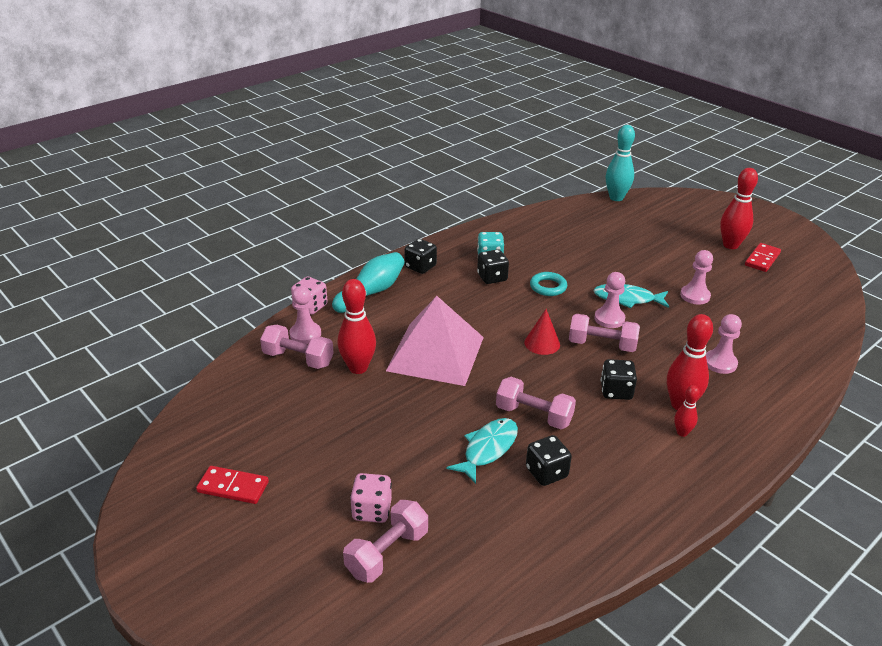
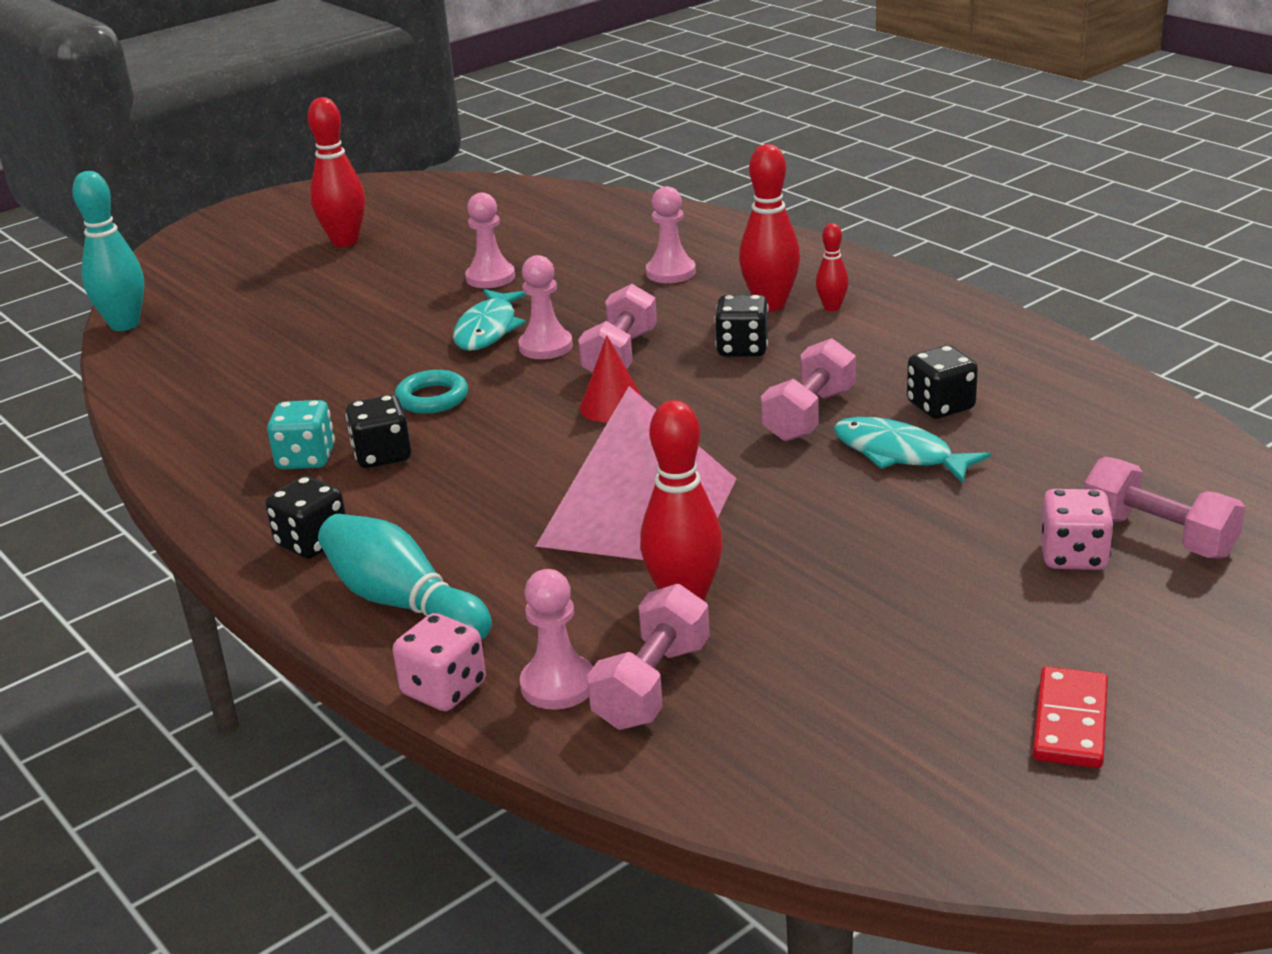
camera: 85 degrees left, 5 degrees down
(762, 259) = (397, 223): red domino -> none

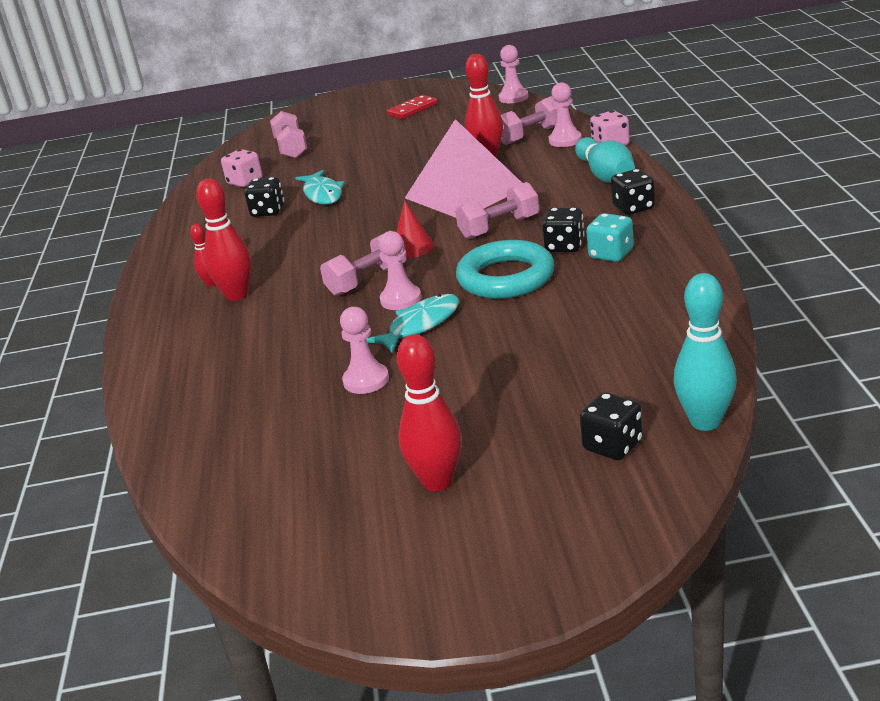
camera: 145 degrees left, 0 degrees up
(432, 398) = (506, 278): turquoise ring -> turquoise ring, size x1.84
(670, 272) = (247, 343): pink pawn -> pink pawn (513, 98)
(742, 348) = (299, 267): black dice -> black dice (612, 446)
(809, 415) = (328, 220): pink dumbbell -> pink dumbbell (499, 227)
(1073, 556) = (330, 147): pink dice -> pink dice (245, 182)

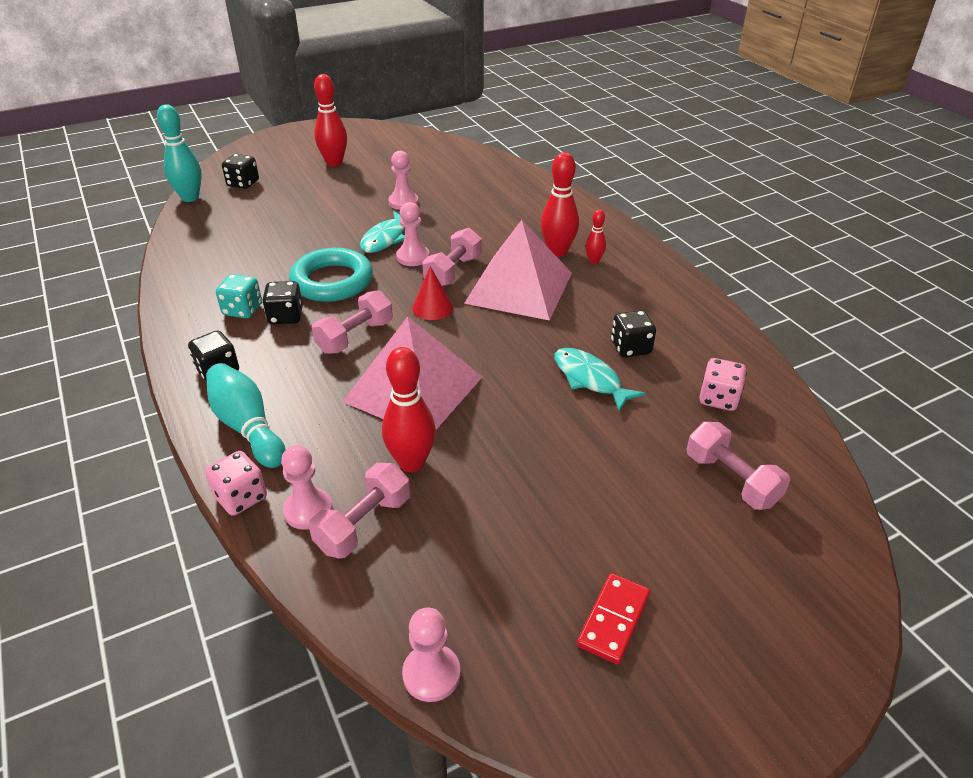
camera: 155 degrees right, 10 degrees up
(313, 261) = (519, 287): none -> pink pyramid

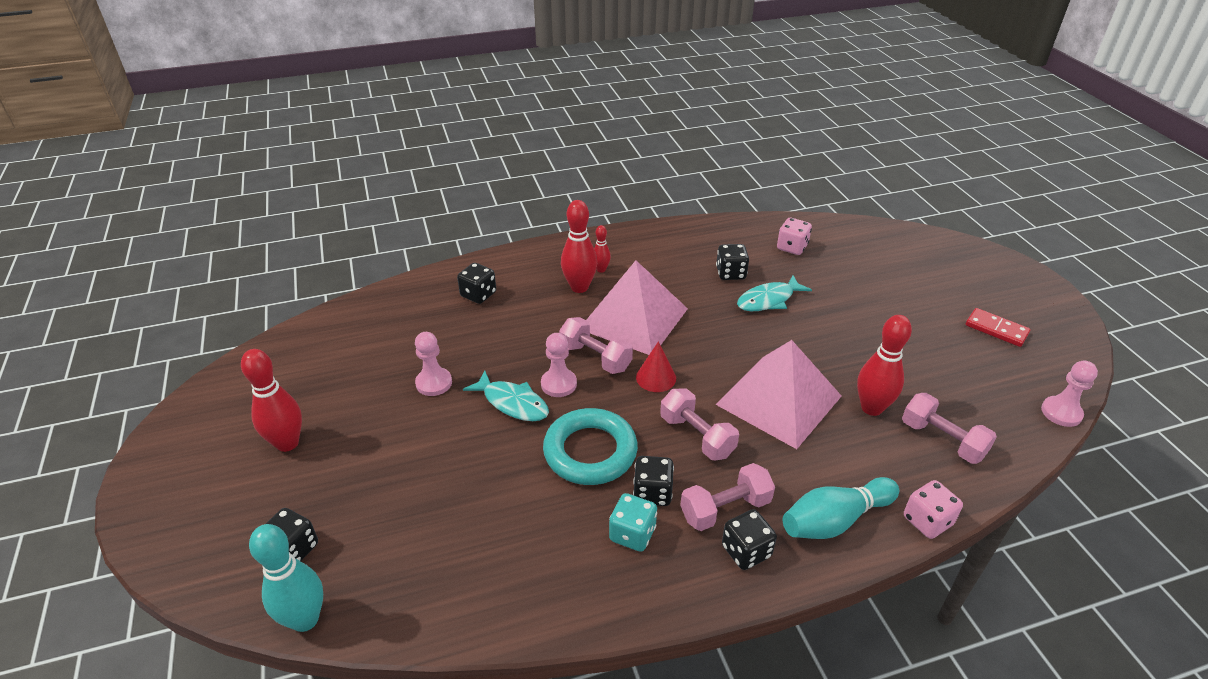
camera: 80 degrees left, 0 degrees up
(308, 510) = (934, 474): pink pawn -> none
(523, 203) = (478, 294): none -> black dice
(731, 480) = (871, 260): pink dumbbell -> pink dumbbell (725, 509)

